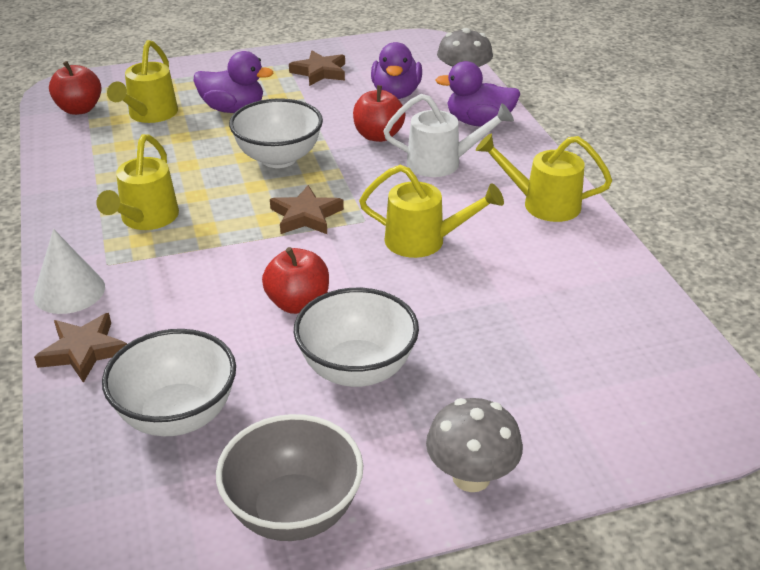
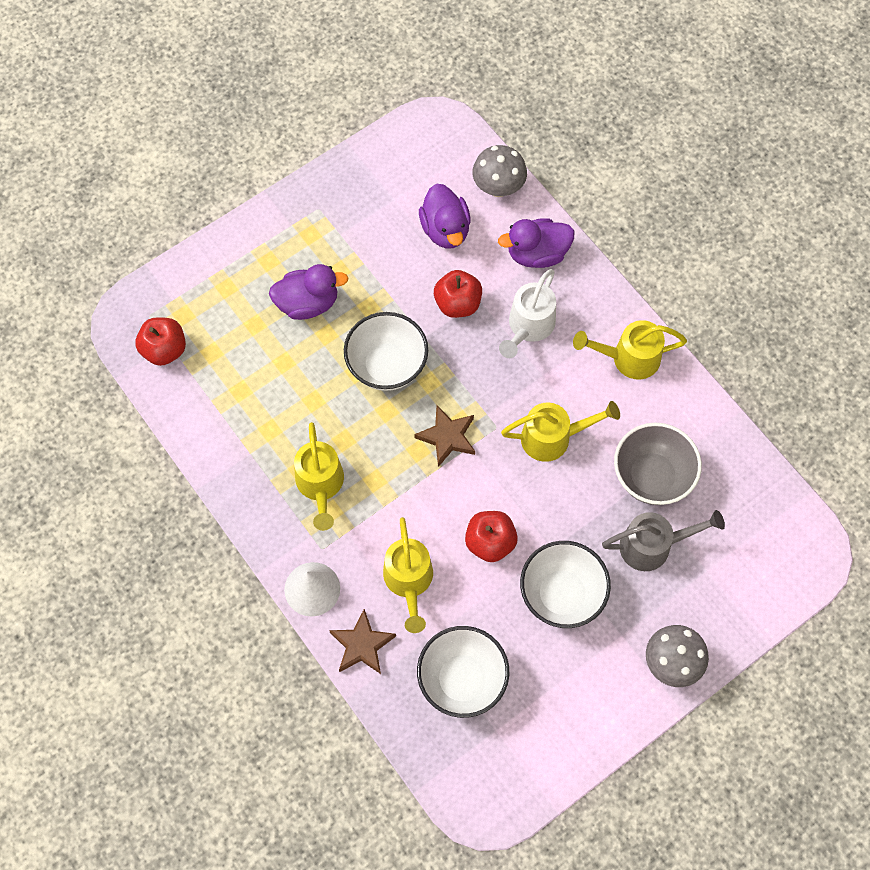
camera: 20 degrees left, 30 degrees up
(149, 115) = (236, 337): yellow watering can -> yellow watering can (409, 581)
(293, 511) = (575, 729): grey bowl -> grey bowl (652, 476)
(320, 72) = (358, 214): brown star -> none
(442, 163) = (528, 327): white watering can -> white watering can turned 135 degrees clockwise
(500, 355) = (653, 545): none -> grey watering can

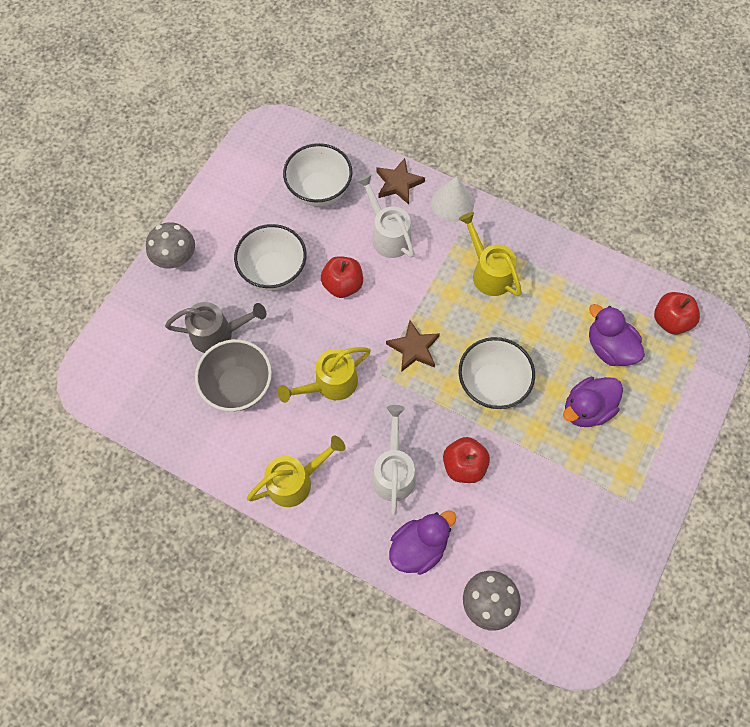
camera: 155 degrees right, 0 degrees up
(409, 581) = (388, 235): yellow watering can -> white watering can
(445, 230) = (512, 533): purple duck -> purple duck (609, 348)
(653, 545) = (218, 334): grey watering can -> grey watering can turned 150 degrees counterclockwise

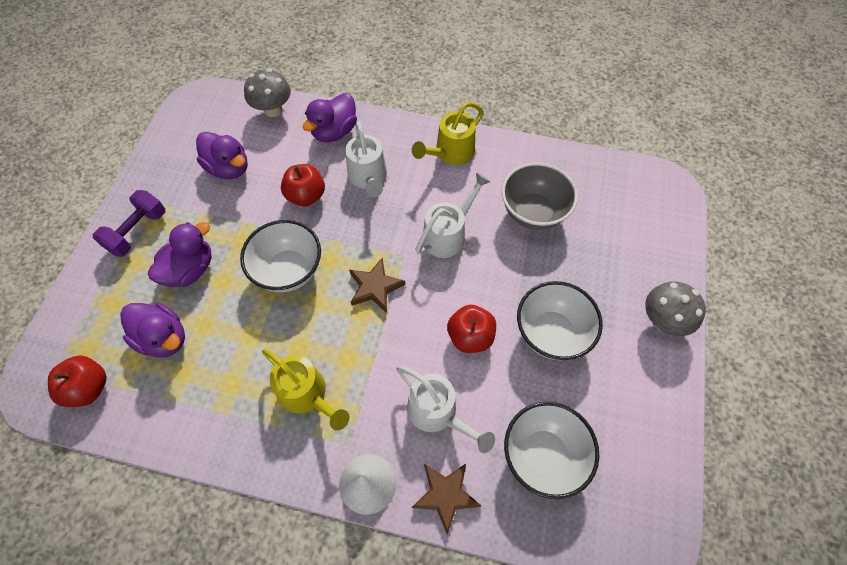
camera: 165 degrees right, 5 degrees down
(218, 334) = (576, 254): grey watering can -> none
(330, 384) = (448, 234): yellow watering can -> white watering can
(545, 525) = (229, 168): none -> purple duck
(642, 466) = (138, 231): none -> purple dumbbell

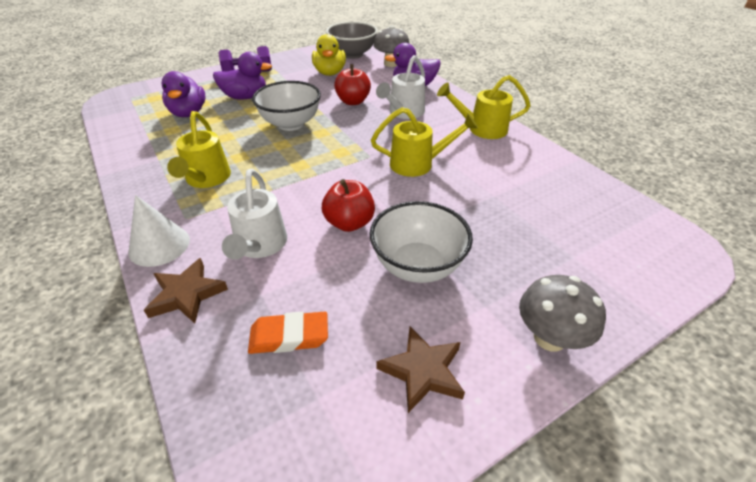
camera: 45 degrees right, 20 degrees down
(89, 388) = (129, 110): red apple -> none
(229, 168) = (330, 73): purple duck -> yellow duck
(375, 287) = (327, 159): brown star -> brown star (422, 371)
(448, 234) = (418, 164): white watering can -> yellow watering can
(533, 212) = (507, 190): grey bowl -> grey bowl (352, 54)
(543, 455) = (289, 336): white bowl -> orange eraser

